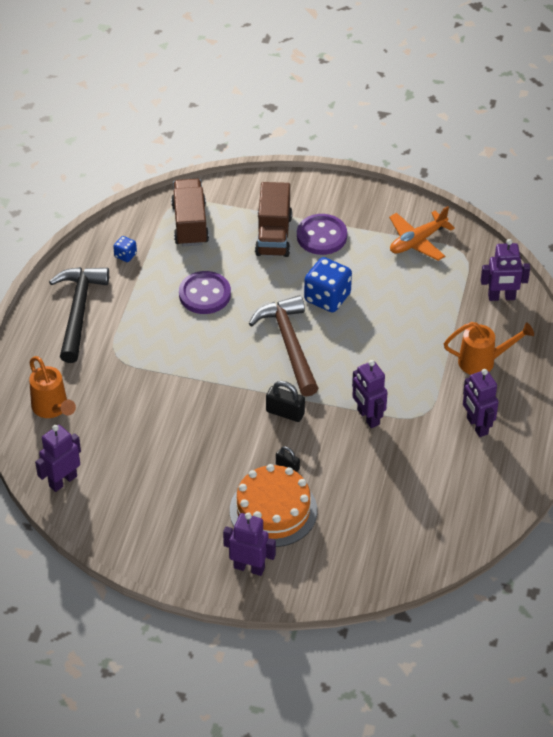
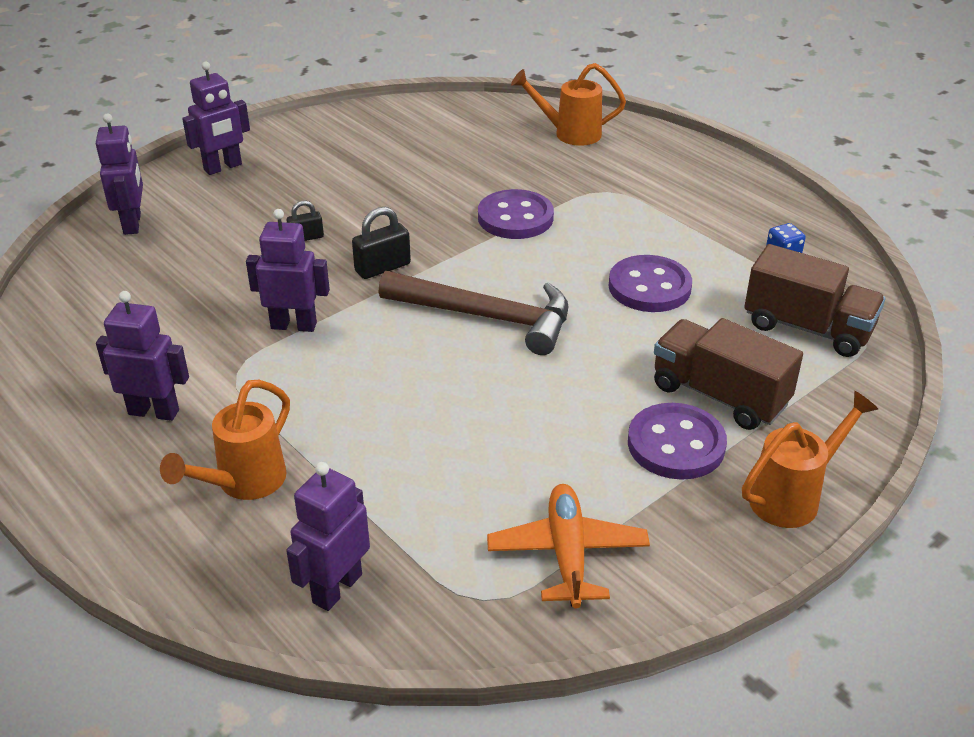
camera: 125 degrees right, 10 degrees down
(63, 481) = (467, 112): purple robot -> purple robot (133, 224)
(79, 311) = (706, 192): black hammer -> none
(182, 382) = (515, 218): none -> purple button
(273, 510) = (265, 206): orange cake -> none
(320, 190) = (793, 496): none -> orange watering can
(327, 298) = (537, 389): blue dice -> none

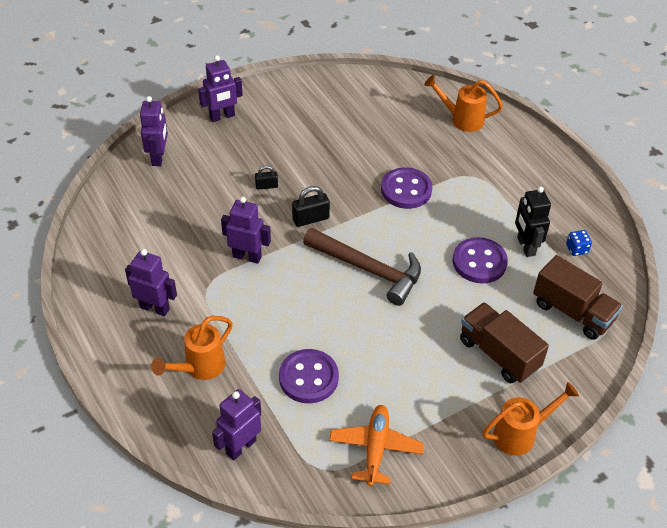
camera: 10 degrees right, 10 degrees up
(676, 444) = (461, 385): purple button -> purple button (308, 378)
(709, 260) = (525, 246): none -> black robot

